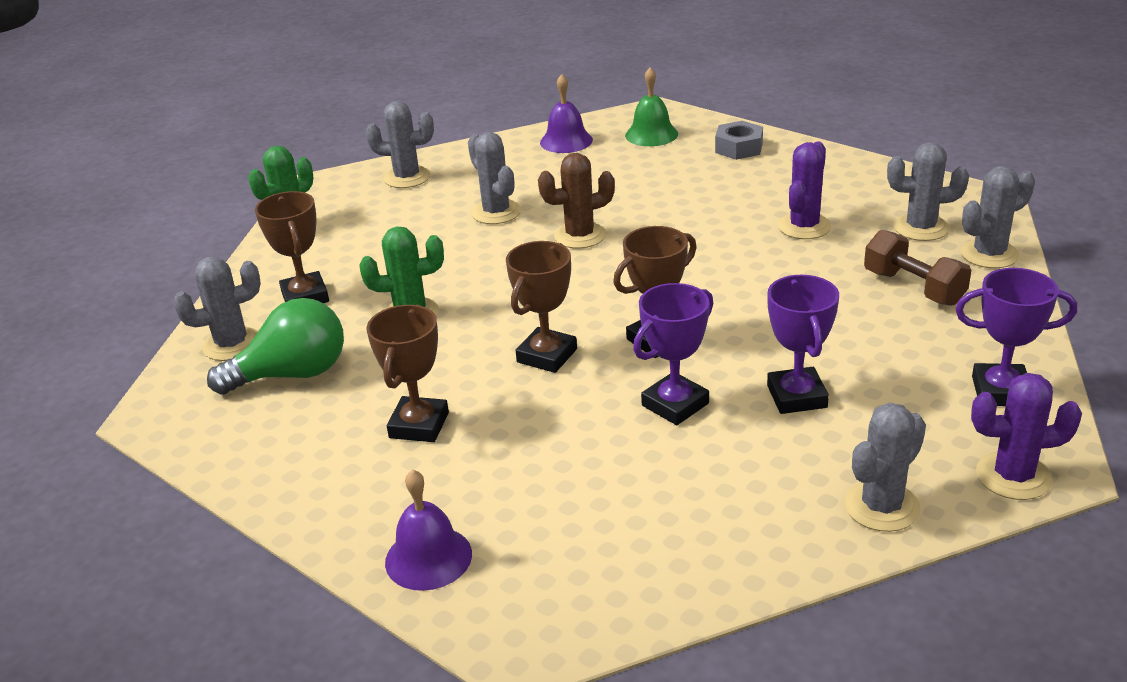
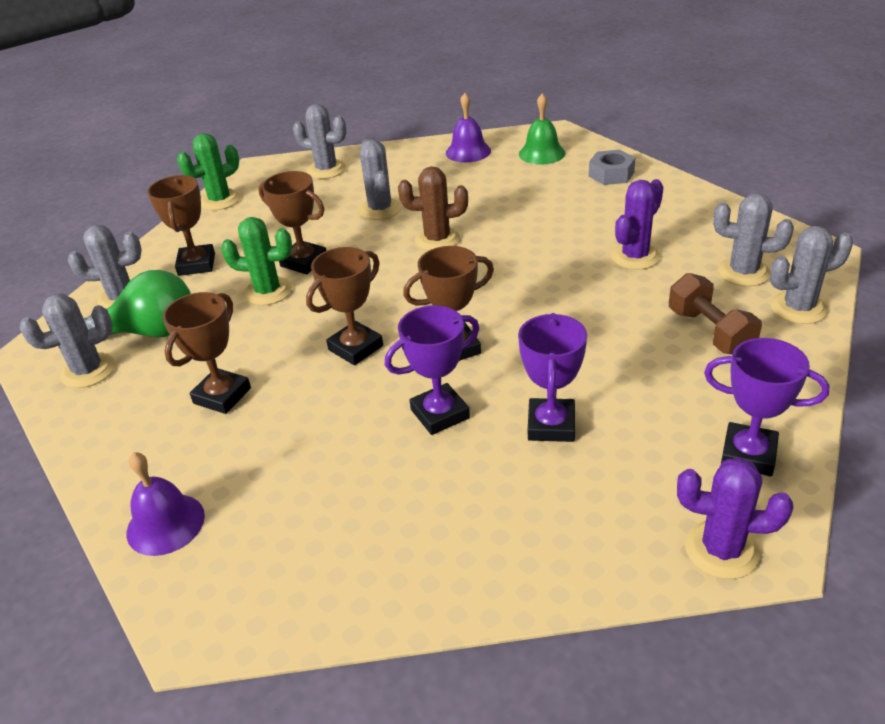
camera: 15 degrees right, 5 degrees up
(436, 277) = (304, 262): none -> brown trophy
(881, 507) = (578, 556): grey cactus -> grey cactus (88, 371)

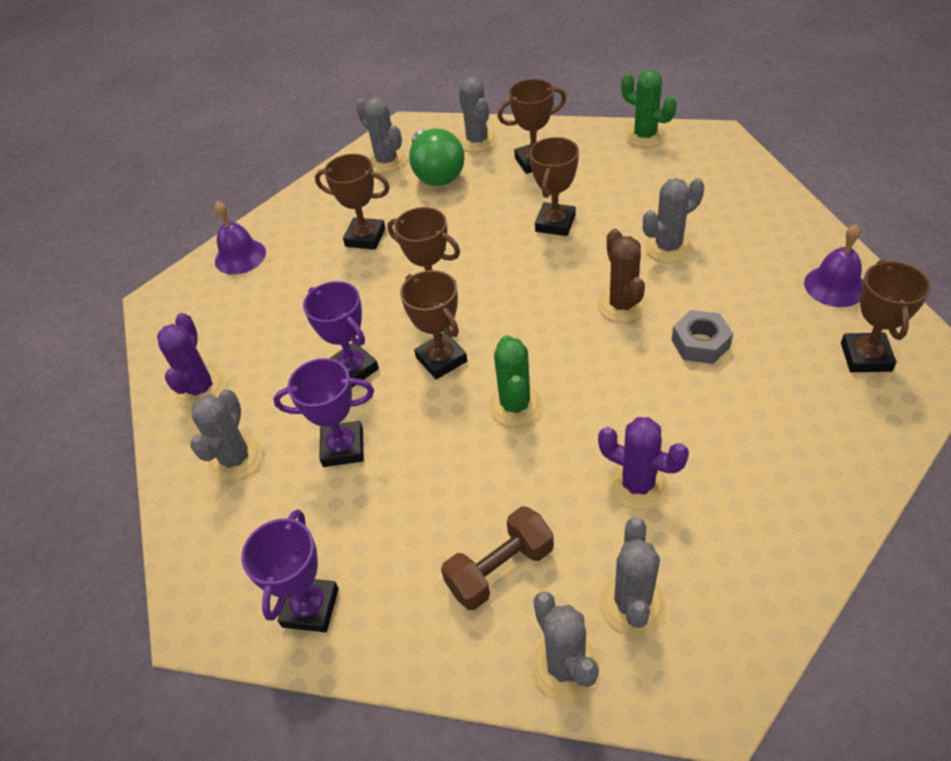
camera: 80 degrees right, 10 degrees up
(268, 291) = (503, 216): green cactus -> green cactus (515, 405)
(326, 170) = (736, 185): grey cactus -> grey cactus (236, 459)
(542, 153) = (866, 357): green bell -> brown trophy
(611, 174) = (840, 438): grey nut -> grey nut (700, 343)
(722, 550) = (200, 586): purple cactus -> purple cactus (201, 389)

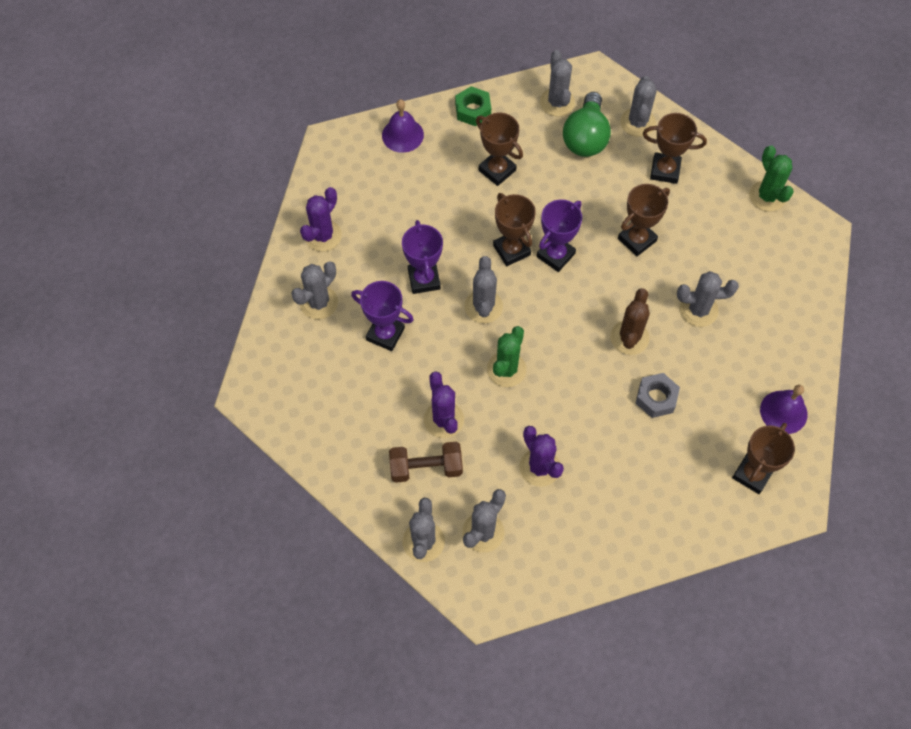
camera: 25 degrees right, 15 degrees up
(304, 204) = (473, 110): none -> green nut
(310, 607) = (311, 425): purple trophy -> purple trophy (555, 255)
(441, 359) = (483, 306): brown trophy -> grey cactus
(481, 500) = (443, 419): none -> purple cactus

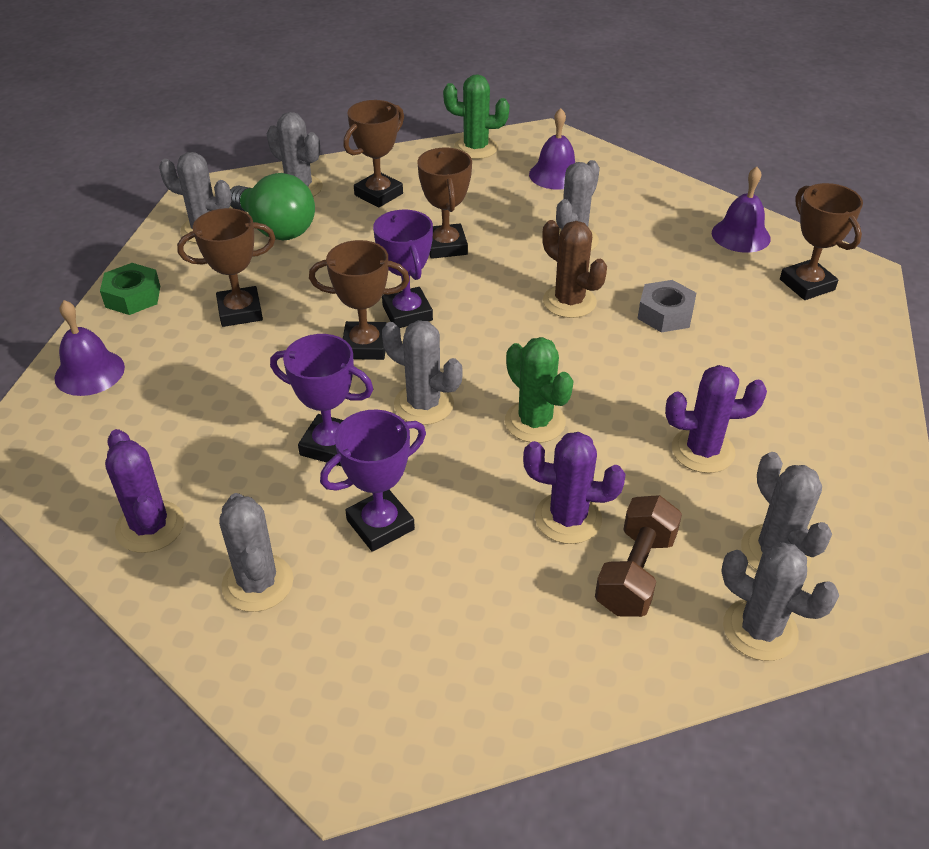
camera: 60 degrees left, 20 degrees down
(772, 262) = (555, 175): none -> purple bell

